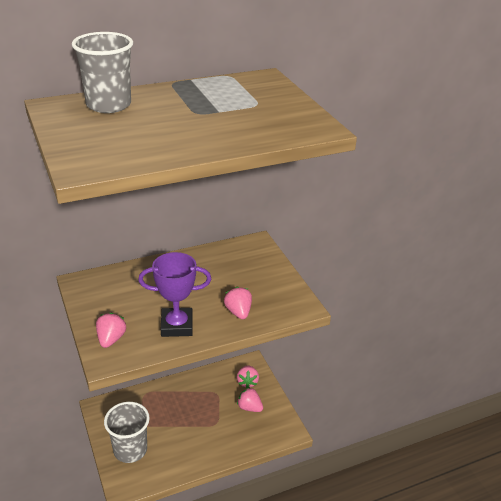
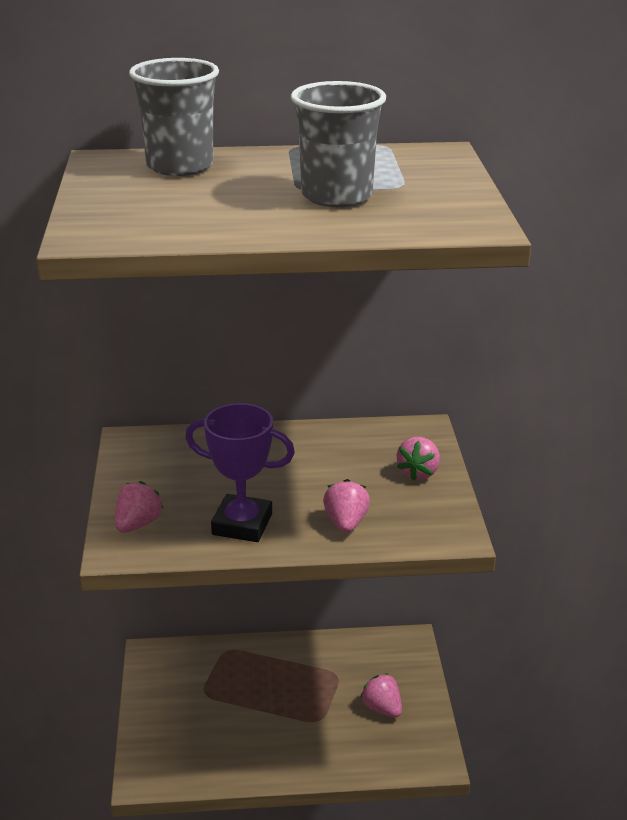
camera: 20 degrees right, 5 degrees down
(130, 450) = (173, 727): grey cup -> grey cup (336, 196)
(247, 382) = (393, 669): pink strawberry -> pink strawberry (418, 472)

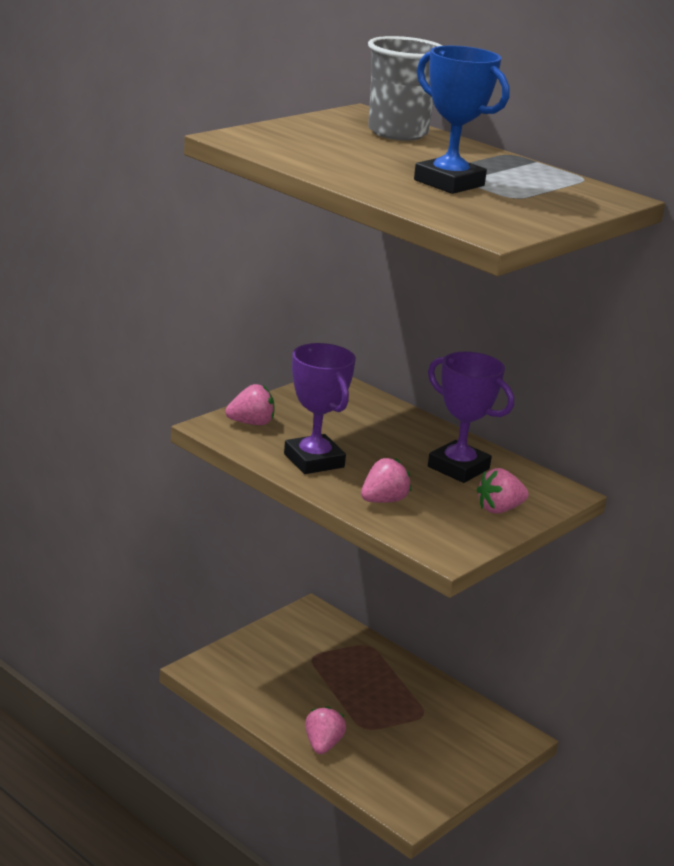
camera: 45 degrees right, 5 degrees down
(336, 196) = (449, 183): grey cup -> blue trophy
(337, 456) = (458, 468): none -> purple trophy
(382, 708) = (423, 756): pink strawberry -> pink strawberry (322, 745)

